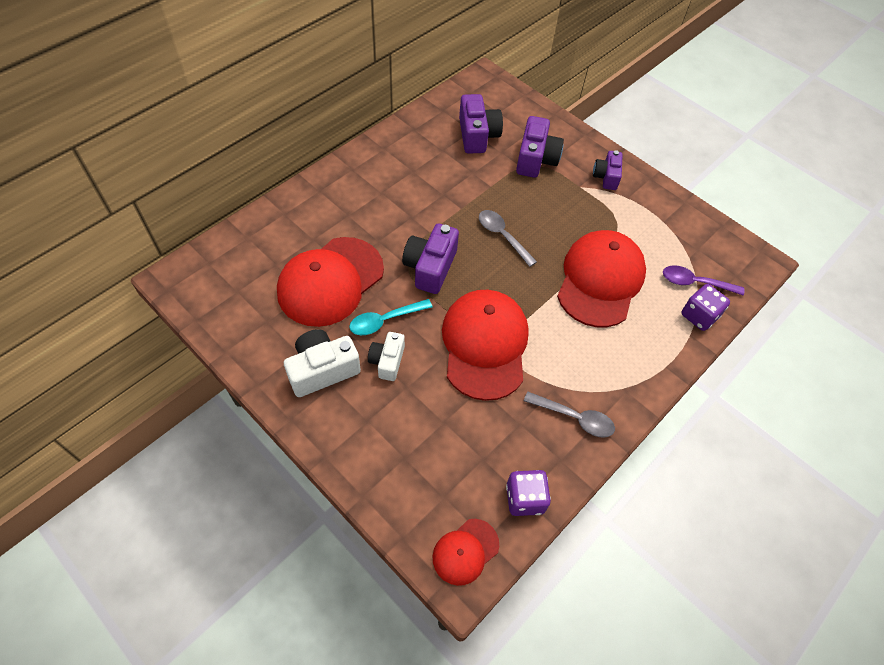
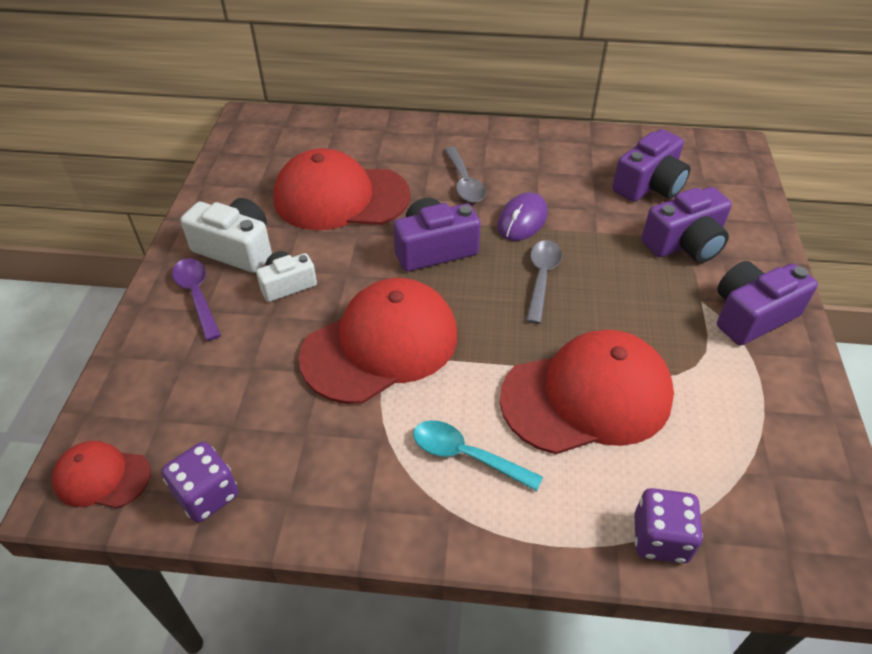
camera: 55 degrees right, 10 degrees down
(385, 320) = (333, 256): turquoise spoon -> turquoise spoon (466, 455)
(447, 210) = (522, 220): none -> purple mouse
(574, 418) = (358, 483): grey spoon -> grey spoon (464, 182)
(606, 177) = (751, 315): purple camera -> purple camera, size x1.57
(695, 283) = (710, 502): purple spoon -> purple spoon (197, 295)

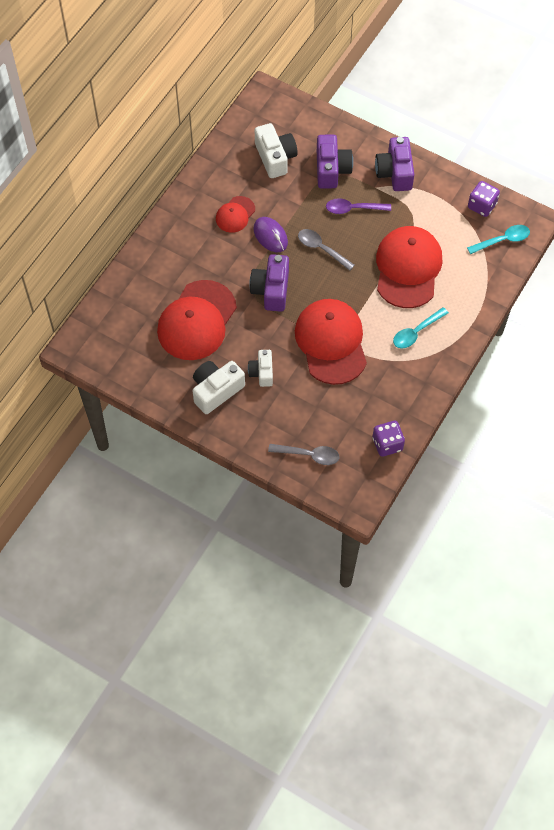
camera: 65 degrees left, 15 degrees up
(102, 477) = (355, 487): red cap -> red cap (235, 214)
(197, 295) = (247, 420): purple spoon -> purple spoon (353, 209)
(464, 182) = (219, 249): grey spoon -> grey spoon (309, 455)
(649, 185) = (275, 157): purple camera -> white camera
(660, 538) = (489, 279): purple dice -> purple dice (482, 206)
(765, 528) = (503, 240): none -> turquoise spoon

